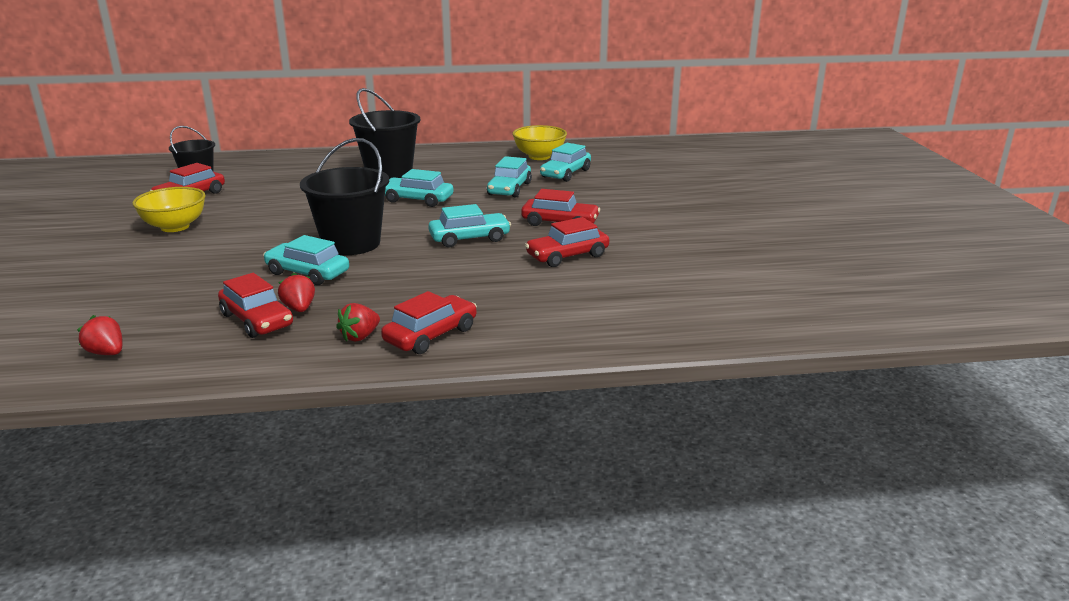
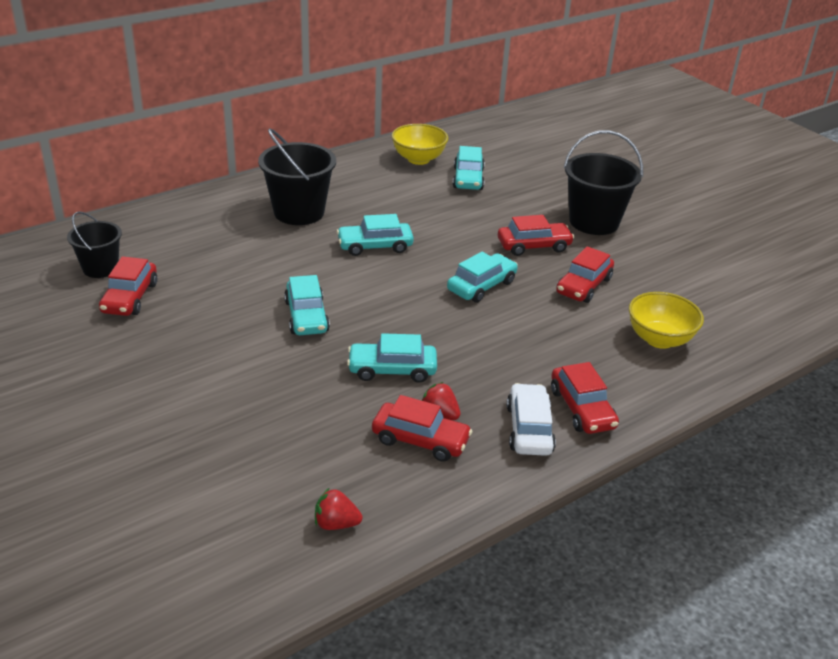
camera: 30 degrees left, 10 degrees up
(175, 227) = (176, 346): yellow bowl -> yellow bowl (659, 339)
(351, 243) = (385, 321): black bucket -> black bucket (594, 222)
(360, 336) = (529, 429): red strawberry -> white car
(431, 335) = (582, 408): red car -> red car turned 150 degrees clockwise
(509, 189) = (442, 211): turquoise car -> turquoise car (306, 316)

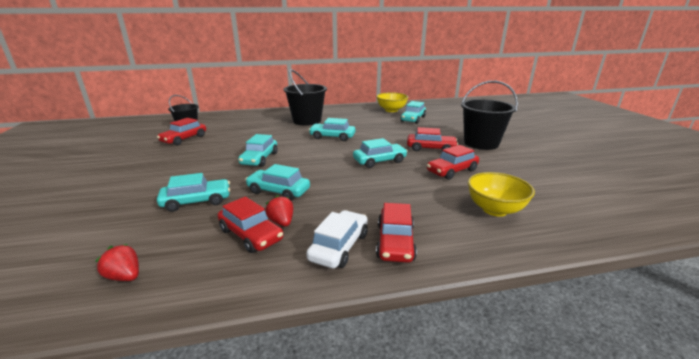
camera: 25 degrees right, 10 degrees down
(300, 411) = (197, 201): none -> turquoise car

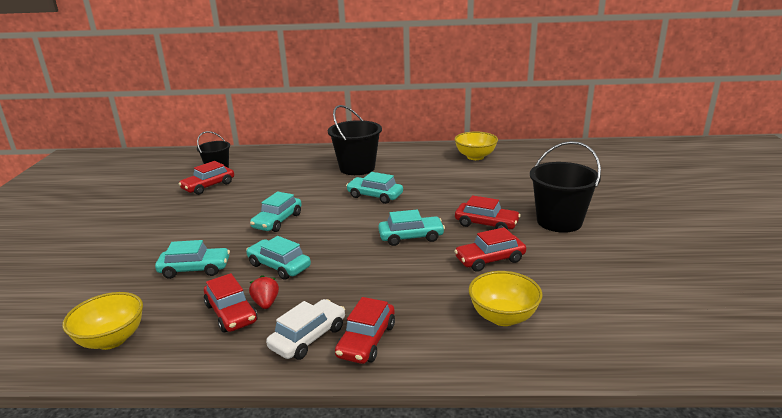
camera: 15 degrees right, 0 degrees up
(125, 276) = (112, 339): red strawberry -> yellow bowl
(413, 119) = (495, 174): turquoise car -> none

